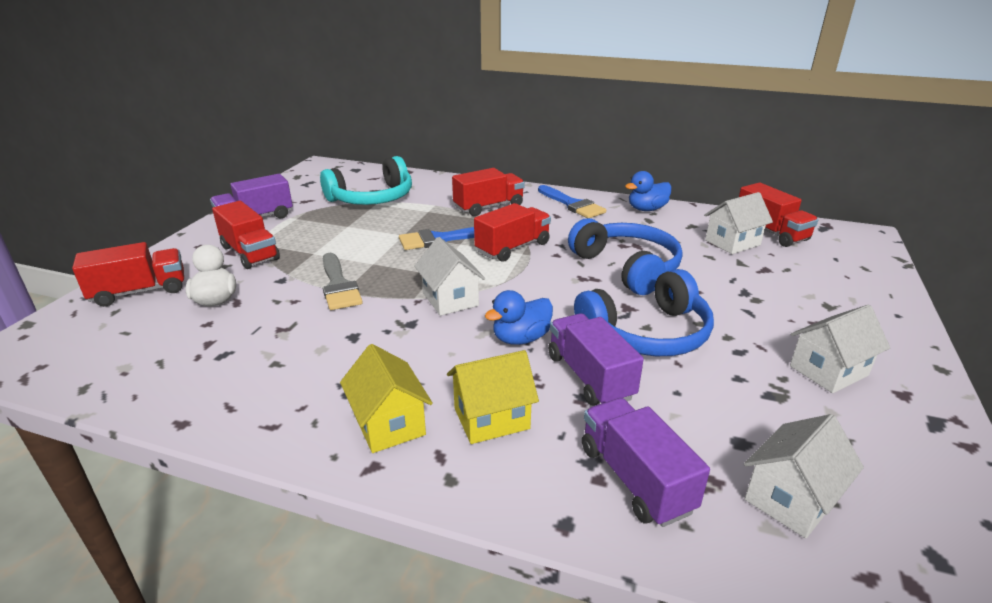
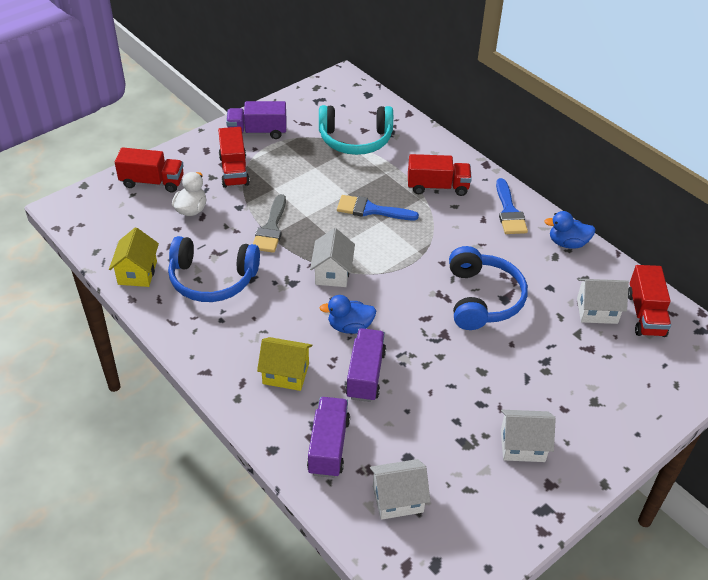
camera: 30 degrees right, 15 degrees up
(389, 424) = (230, 350): yellow house -> yellow house (137, 273)
(513, 248) = (416, 242): red truck -> none
(647, 333) = (434, 361): blue headphones -> blue headphones (212, 279)

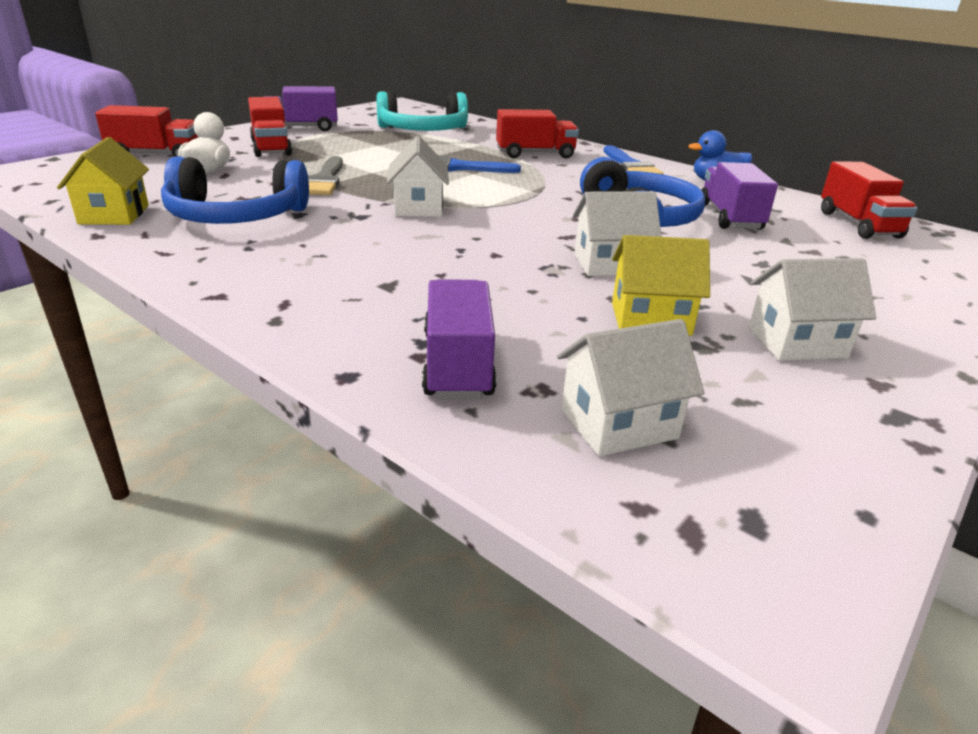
camera: 10 degrees left, 15 degrees down
(286, 374) = (362, 291): yellow house -> yellow house (650, 319)
(350, 326) = (457, 246): blue duck -> none
(365, 374) = (497, 286): purple truck -> purple truck (730, 217)
(597, 311) = (795, 224): white house -> white house (610, 264)

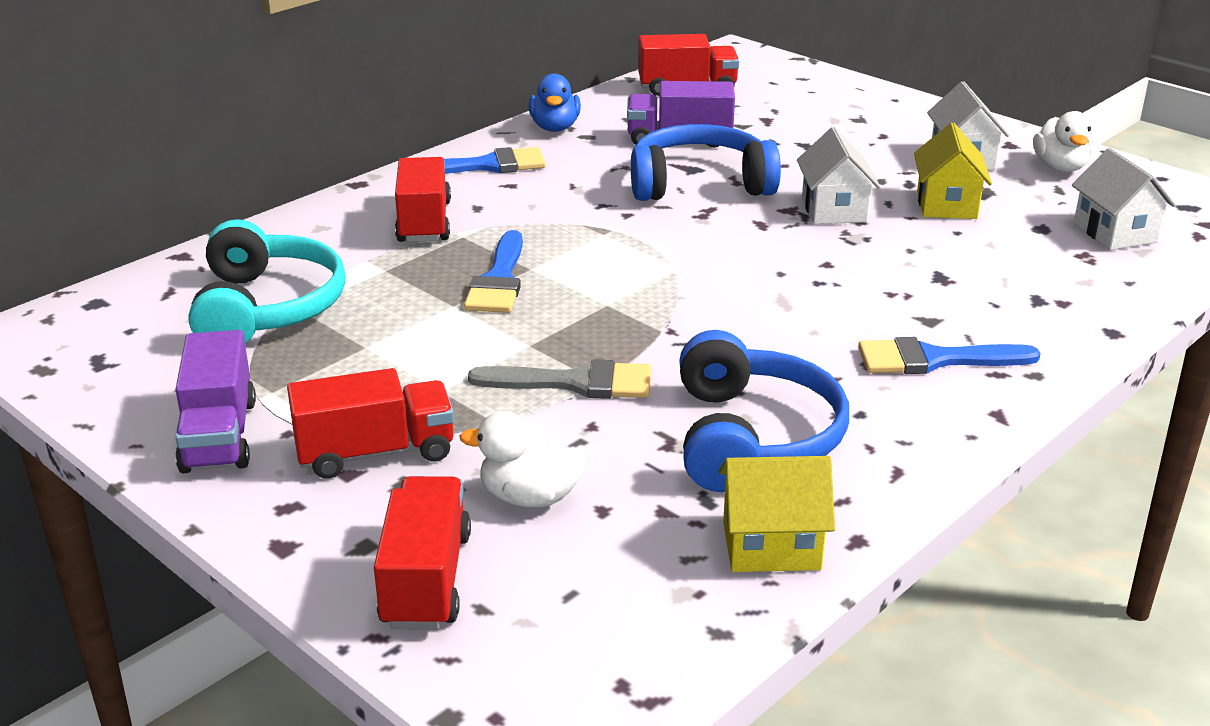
camera: 85 degrees left, 0 degrees up
(317, 280) = (934, 360): none -> blue brush
(418, 208) = (686, 307): white house -> none
(457, 365) = (1068, 286): purple truck -> none
(827, 413) = (1060, 167): none -> white duck

